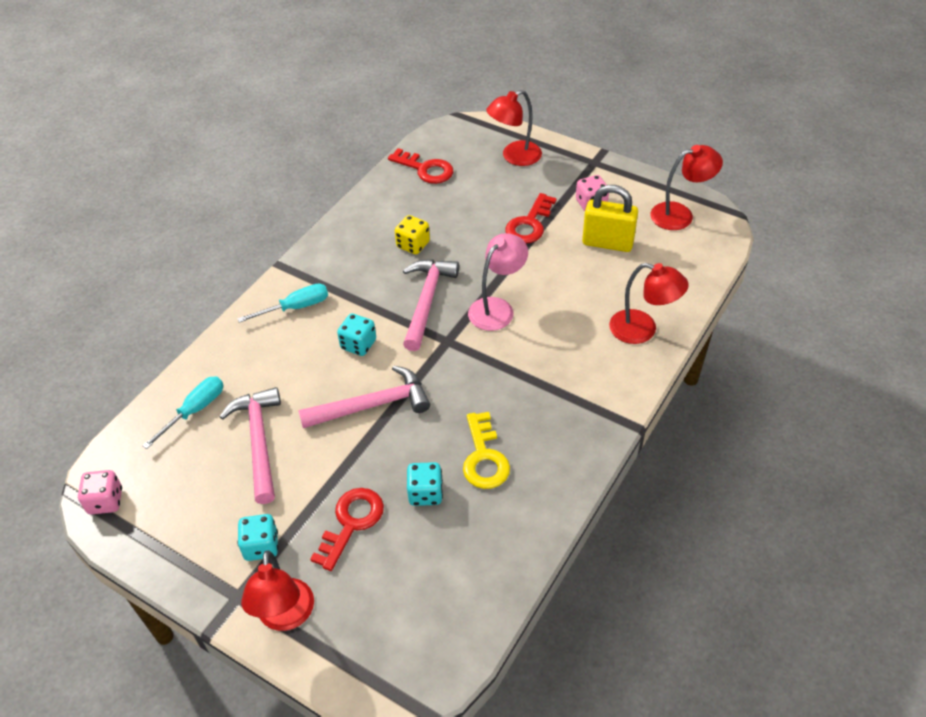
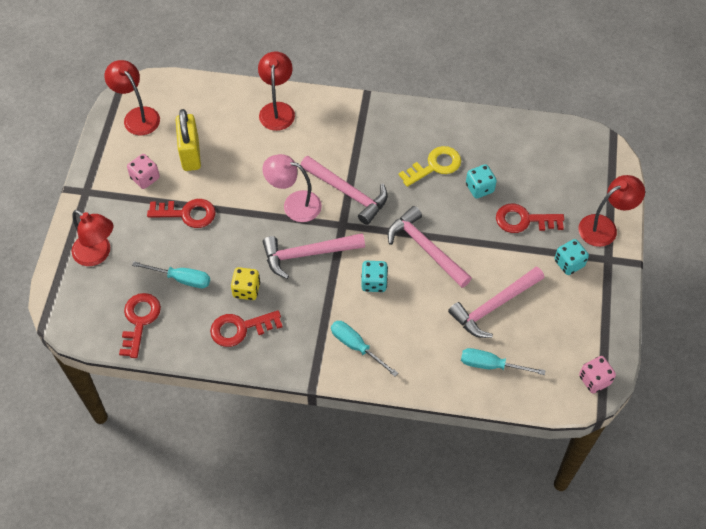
camera: 115 degrees left, 10 degrees up
(373, 230) = (240, 328): none -> red key
(454, 204) = (181, 279): none -> turquoise screwdriver
(488, 358) = (348, 192): none -> pink hammer

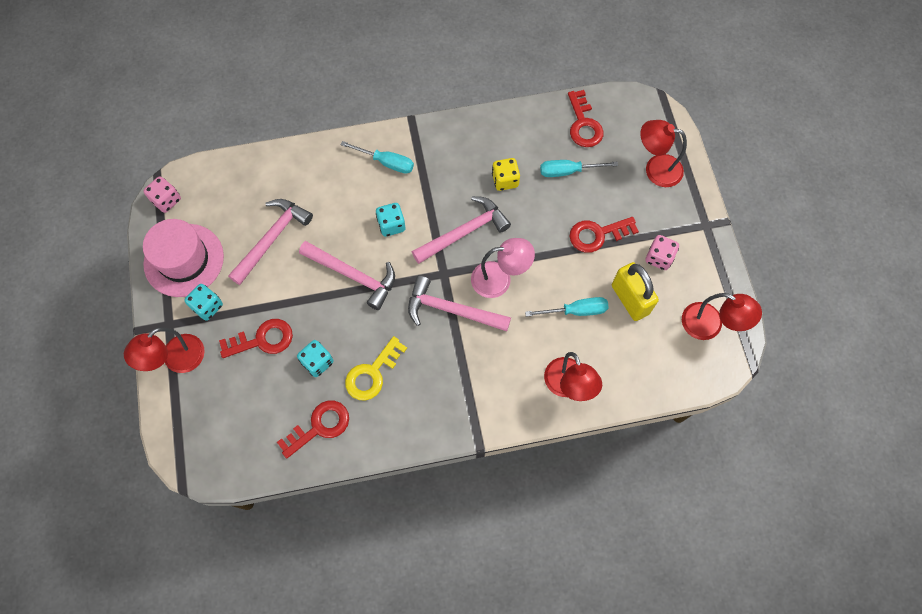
camera: 160 degrees right, 10 degrees up
(240, 328) = (494, 145): red key -> red key (319, 426)
(491, 365) = (262, 184): turquoise screwdriver -> turquoise screwdriver (576, 311)
(585, 313) = (184, 260): none -> pink hat

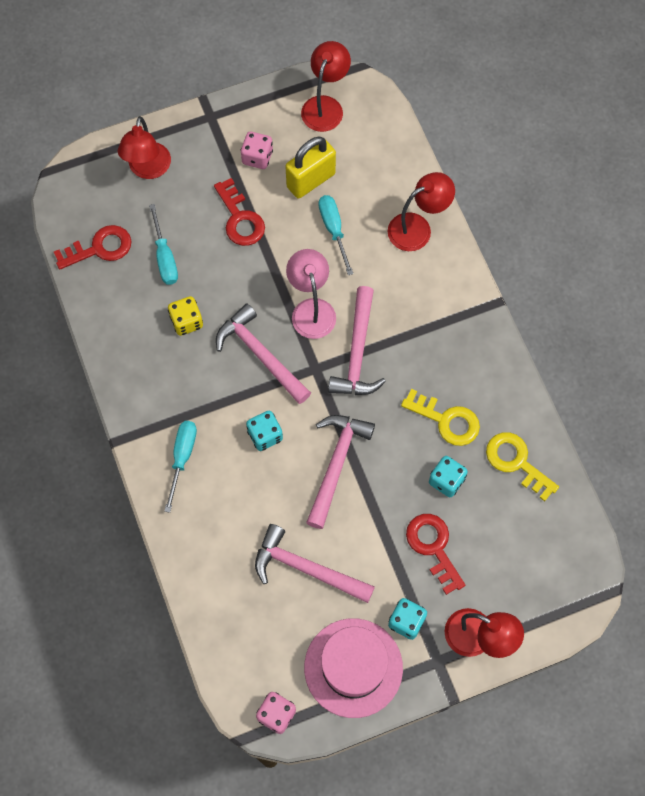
camera: 100 degrees left, 0 degrees up
(319, 426) = (516, 462): red key -> yellow key

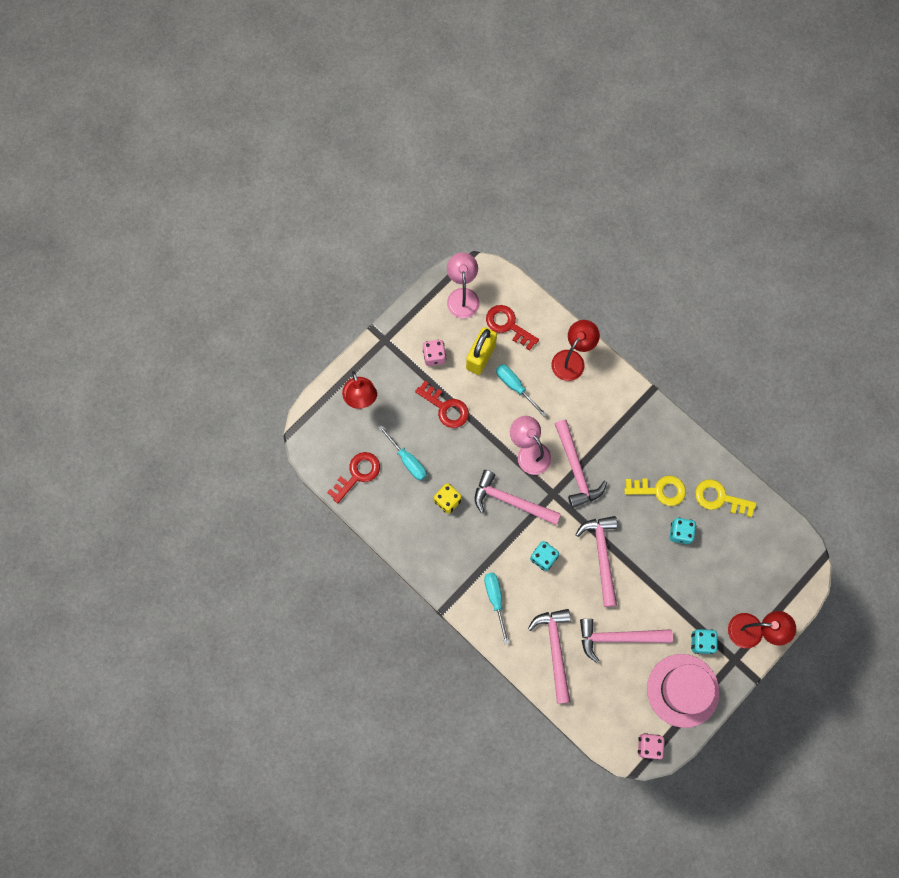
camera: 25 degrees left, 5 degrees up
(222, 548) = (555, 650): none -> pink hammer
(325, 106) = (462, 296): red lamp -> pink lamp
(433, 547) = (694, 583): red key -> red key (508, 325)

